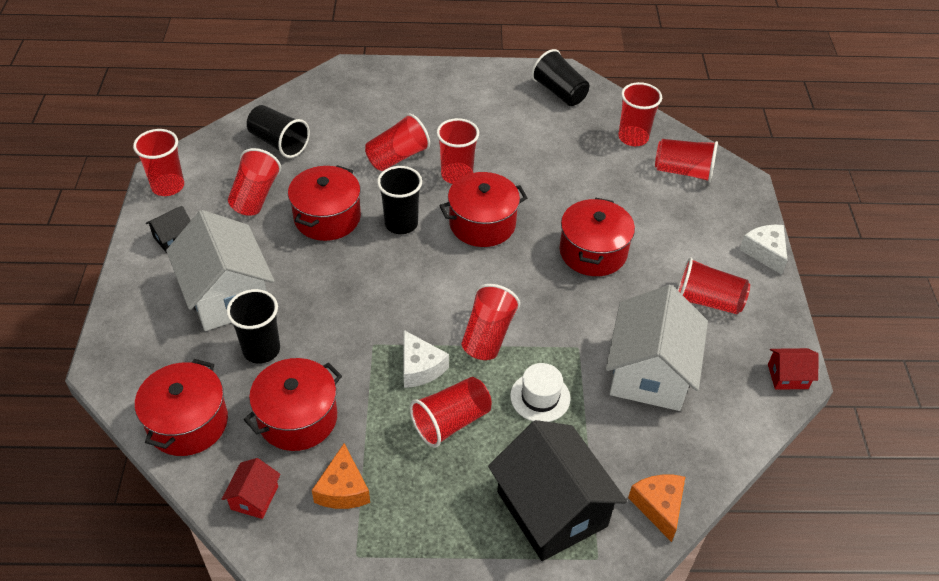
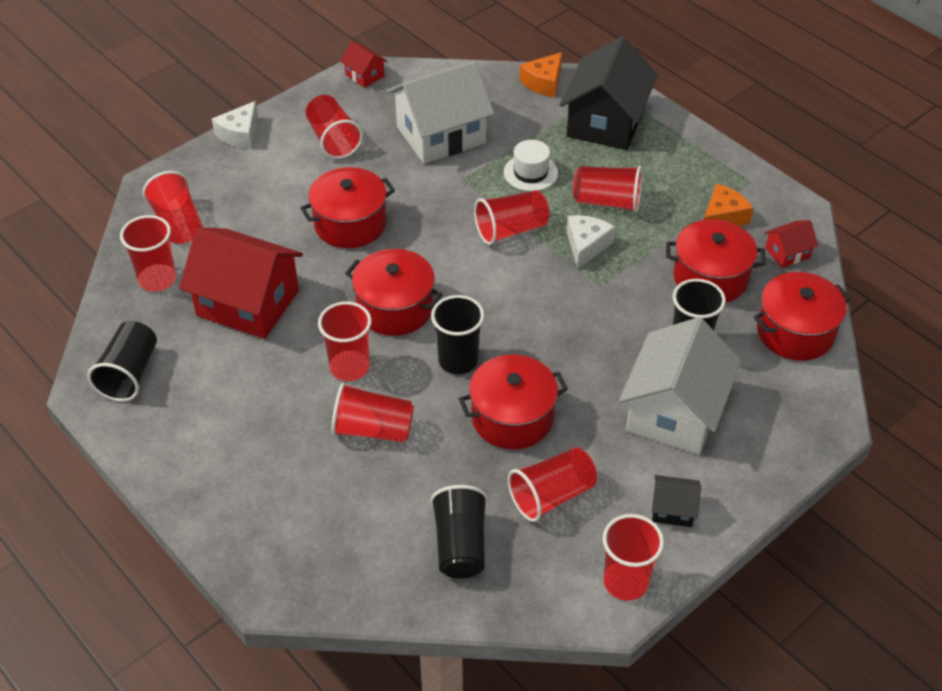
camera: 130 degrees left, 0 degrees up
(566, 163) = (248, 303): none -> red house

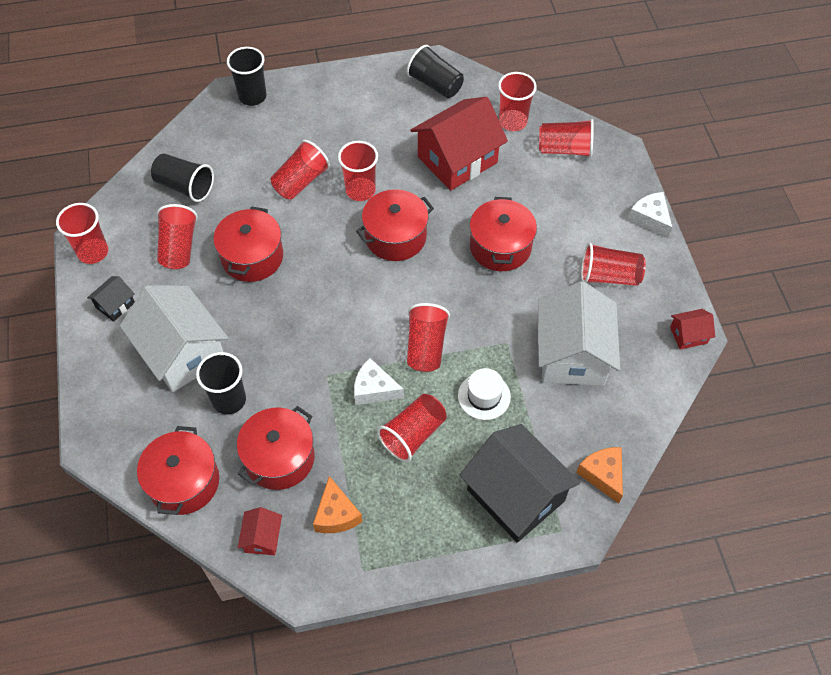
camera: 120 degrees right, 10 degrees up
(458, 360) = (322, 250): black cup -> black cup (252, 96)
(586, 245) = (374, 389): white cheese -> white cheese turned 150 degrees clockwise

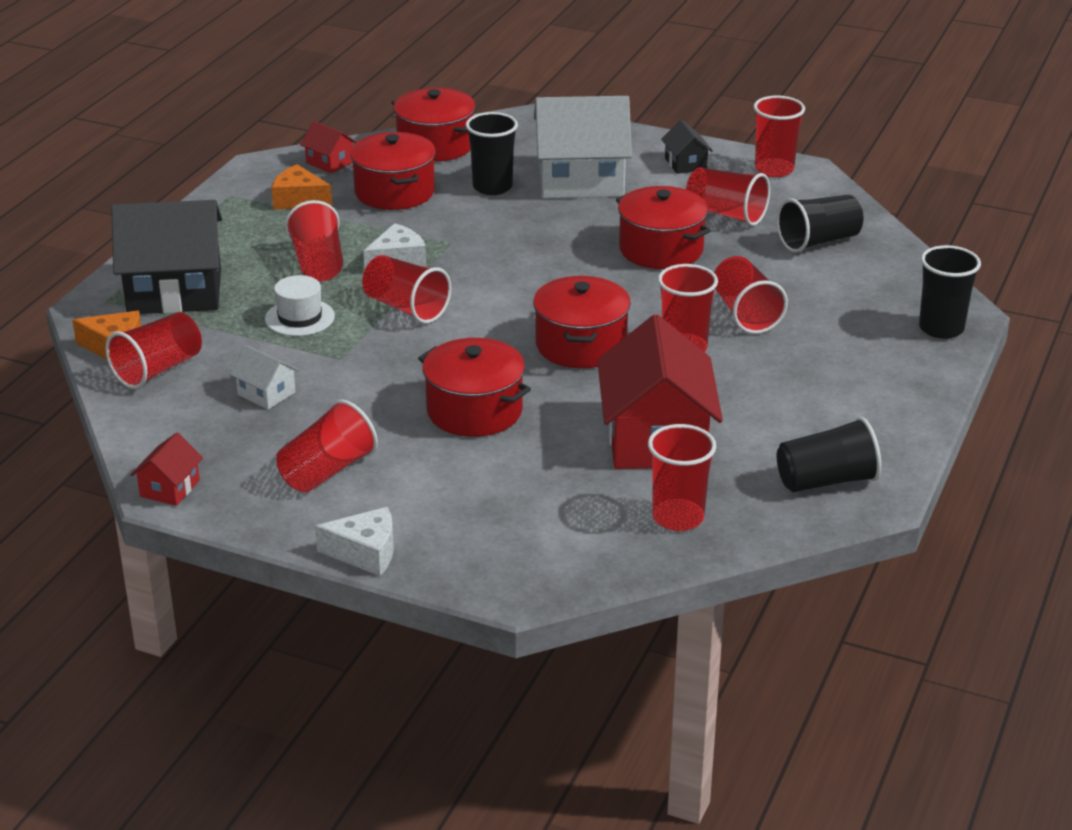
camera: 125 degrees right, 25 degrees down
(564, 149) = (573, 539): red cup -> red cup (158, 369)
(572, 354) = (266, 393): white house -> white house, size x0.44

